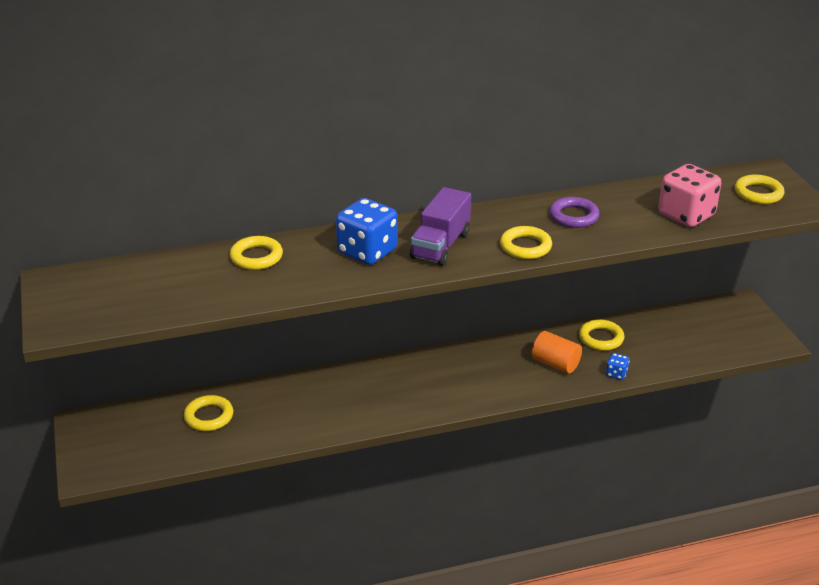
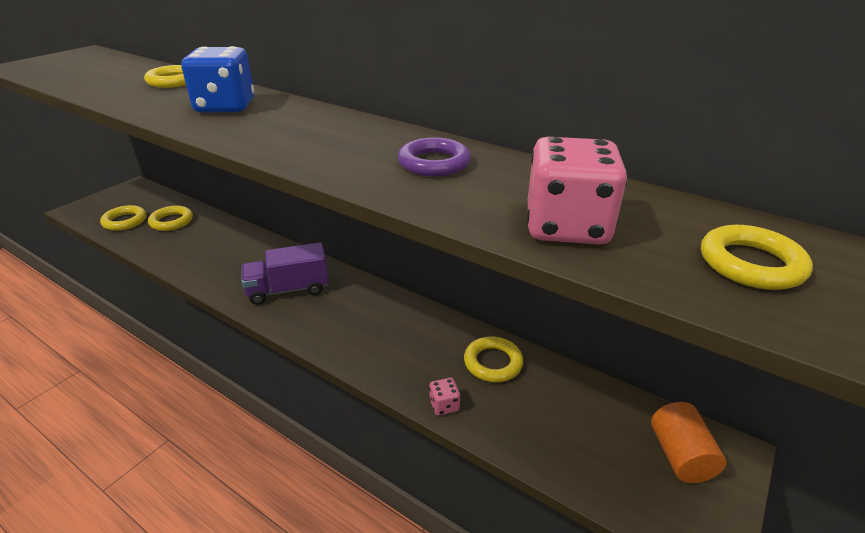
camera: 50 degrees right, 0 degrees up
(440, 245) = (274, 126): purple truck -> purple truck (288, 290)
(525, 247) = (324, 160): yellow ring -> yellow ring (125, 221)
(555, 364) = (411, 351): orange cylinder -> orange cylinder (680, 456)
(616, 374) = (444, 405): blue dice -> pink dice

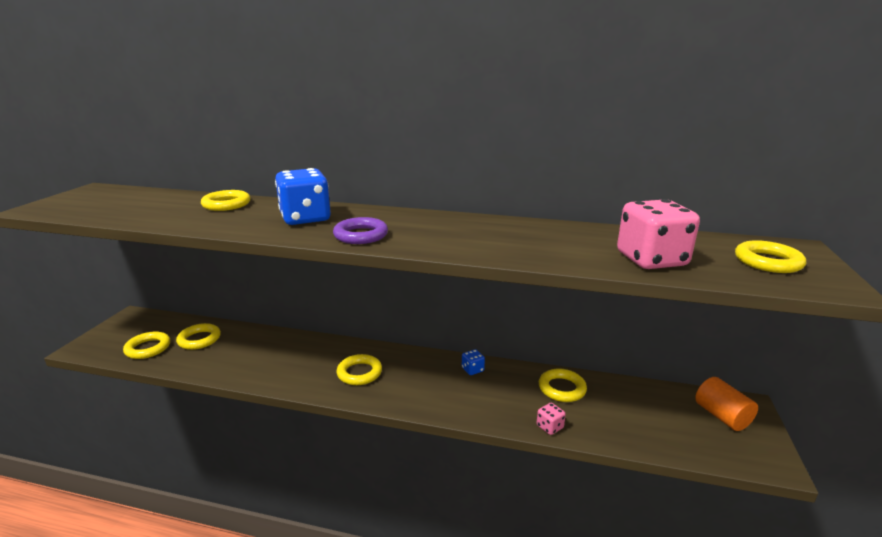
camera: 20 degrees left, 10 degrees down
(288, 290) = (359, 373): purple truck -> yellow ring
(406, 314) = (472, 369): none -> blue dice
(434, 163) = (521, 235): purple ring -> purple ring (361, 235)

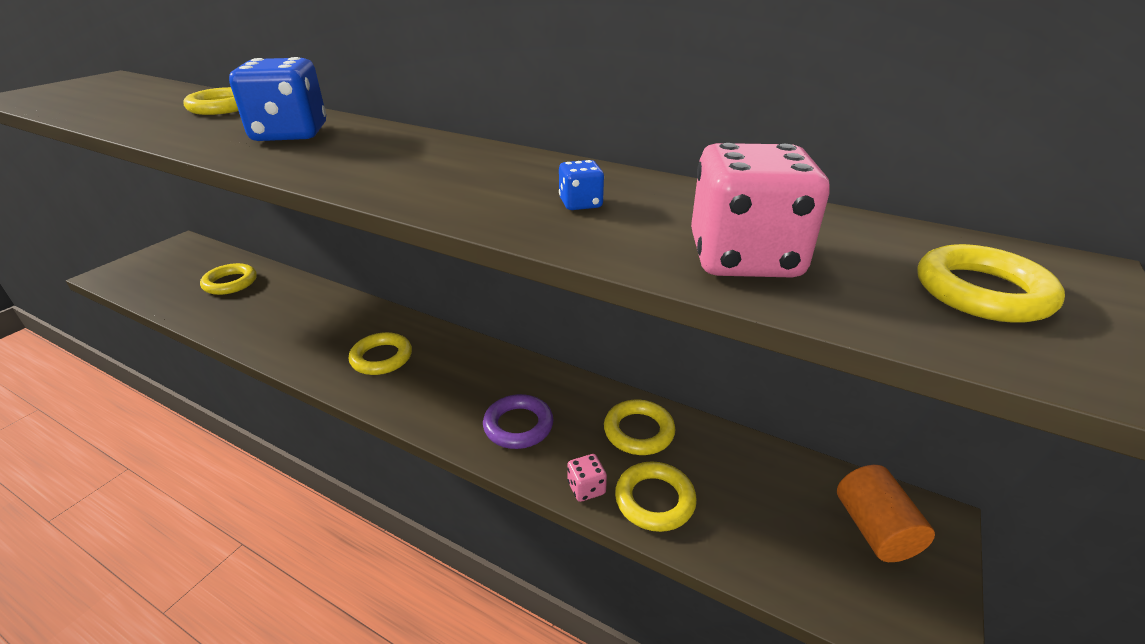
camera: 15 degrees right, 10 degrees up
(148, 348) = (171, 285): yellow ring -> yellow ring (654, 500)
(361, 235) = (329, 165): purple ring -> purple ring (518, 425)
(472, 369) = (529, 379): blue dice -> blue dice (580, 203)

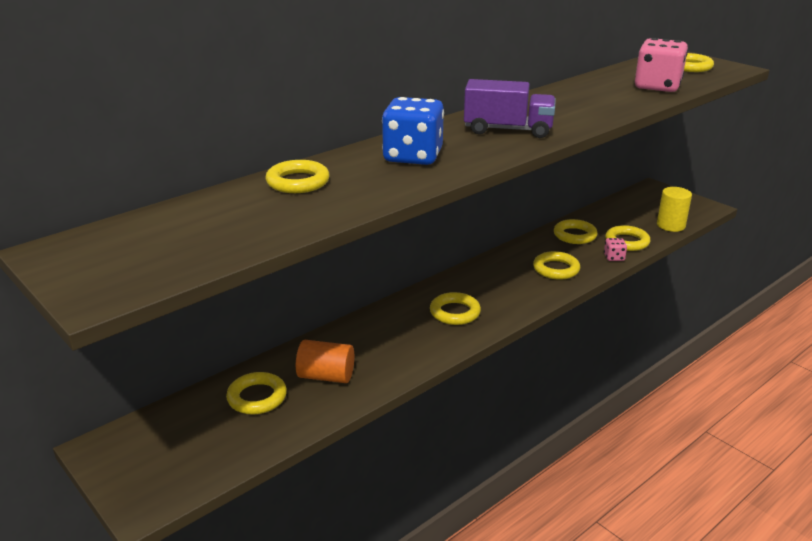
camera: 70 degrees left, 5 degrees down
(399, 164) = (508, 130): none -> purple truck
(518, 425) = (556, 269): purple ring -> yellow ring
(580, 203) = (590, 101): blue dice -> none
(770, 565) = (671, 225): none -> yellow cylinder
(874, 529) = (655, 199): orange cylinder -> orange cylinder (326, 376)

